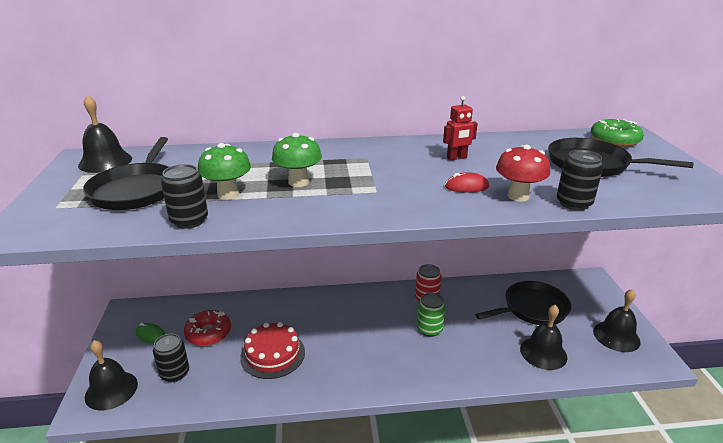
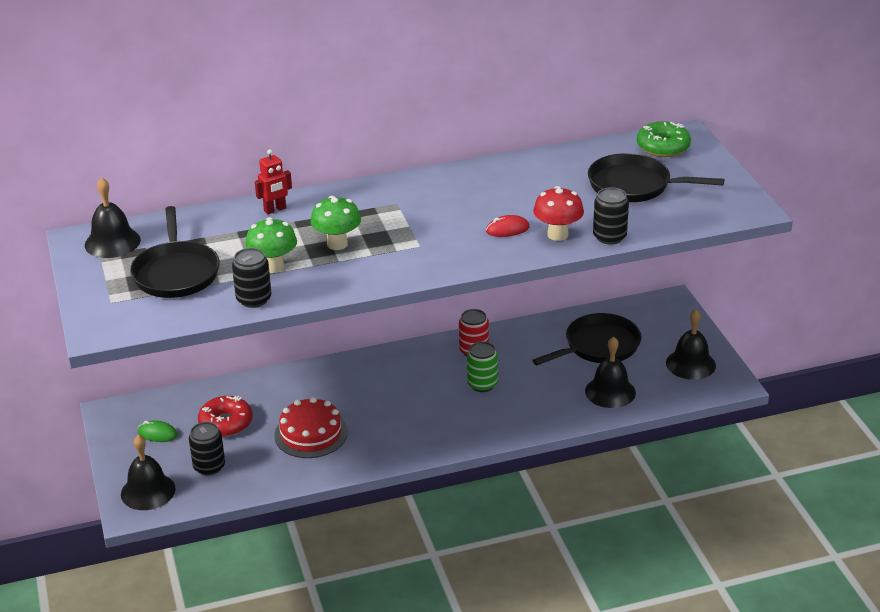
camera: 10 degrees left, 5 degrees up
(457, 158) = (493, 193): red robot -> red robot (275, 210)

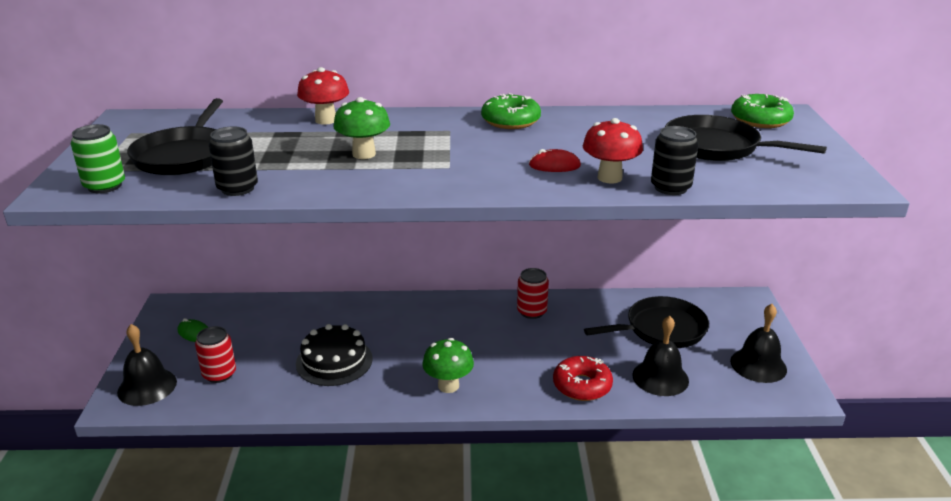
camera: 15 degrees right, 5 degrees down
(112, 242) = (152, 125): black bell -> none
(209, 467) = (219, 374): black can -> red can
(226, 423) = (262, 335): red donut -> red donut (582, 386)
(273, 267) = (283, 164): green mushroom -> green mushroom (448, 386)
(275, 210) = (326, 120): red robot -> red mushroom
(311, 434) = (334, 361): red cake -> black cake
(446, 183) = (510, 121): none -> green donut
(482, 384) = (527, 345): green can -> green can (105, 186)

